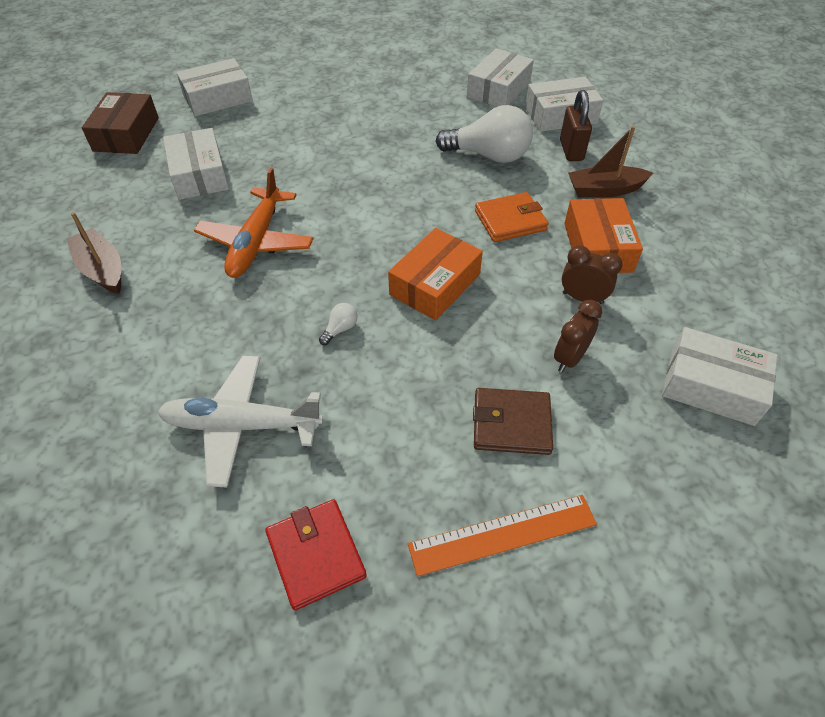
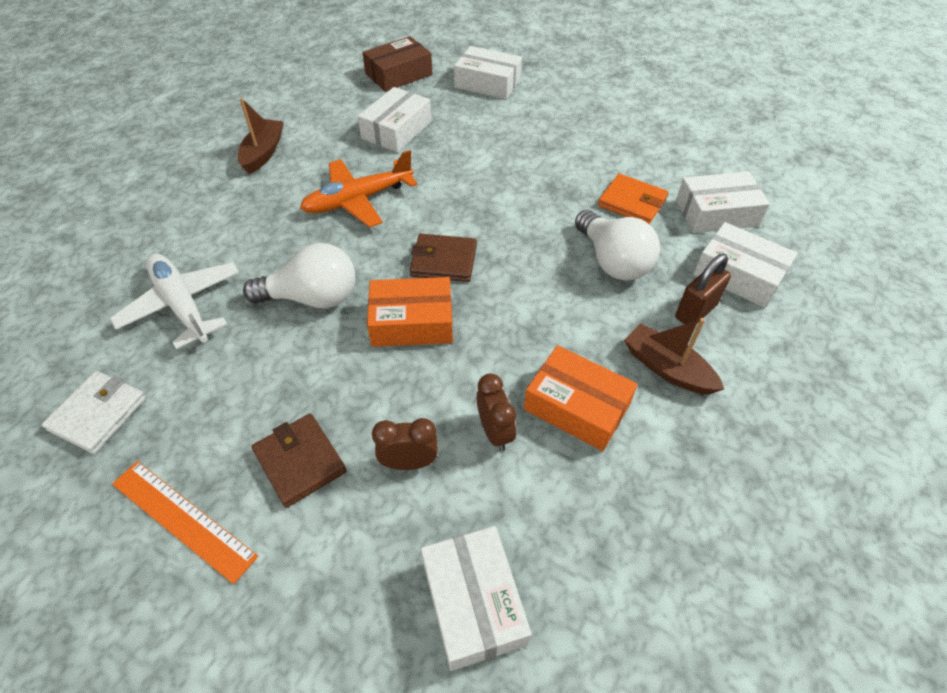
camera: 50 degrees right, 0 degrees up
(316, 555) = (98, 414): red wallet -> white wallet
(340, 329) = (312, 298): white light bulb -> white light bulb, size x2.47
(390, 233) = (443, 261): none -> brown wallet
(510, 220) = (542, 324): orange wallet -> orange wallet (632, 202)
(597, 247) = (577, 406): orange box -> orange box turned 75 degrees clockwise

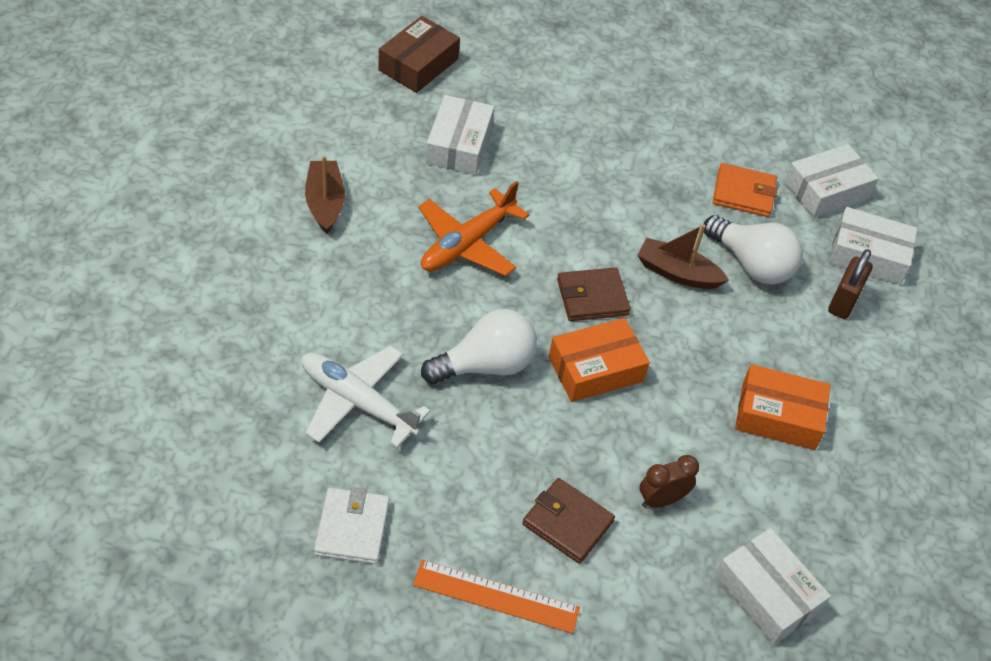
camera: 25 degrees left, 0 degrees up
(487, 83) = (527, 61): white box -> none
(495, 432) = (720, 455): brown clock -> none
(667, 368) = (839, 363): brown boat -> brown boat (677, 273)

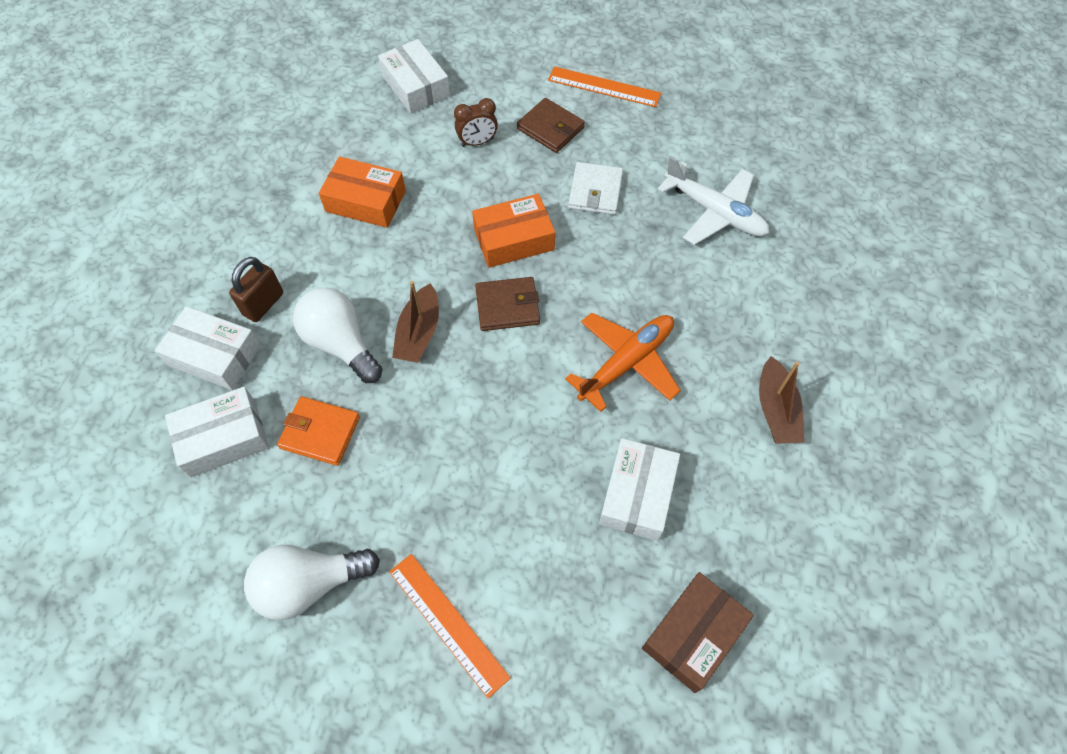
camera: 170 degrees left, 10 degrees up
(352, 528) = (706, 126): white wallet -> white wallet (595, 191)
(485, 365) = (609, 242): white light bulb -> white light bulb (309, 584)
(603, 75) = (448, 623): none -> orange ruler
(677, 273) = (419, 333): brown boat -> brown boat turned 75 degrees clockwise

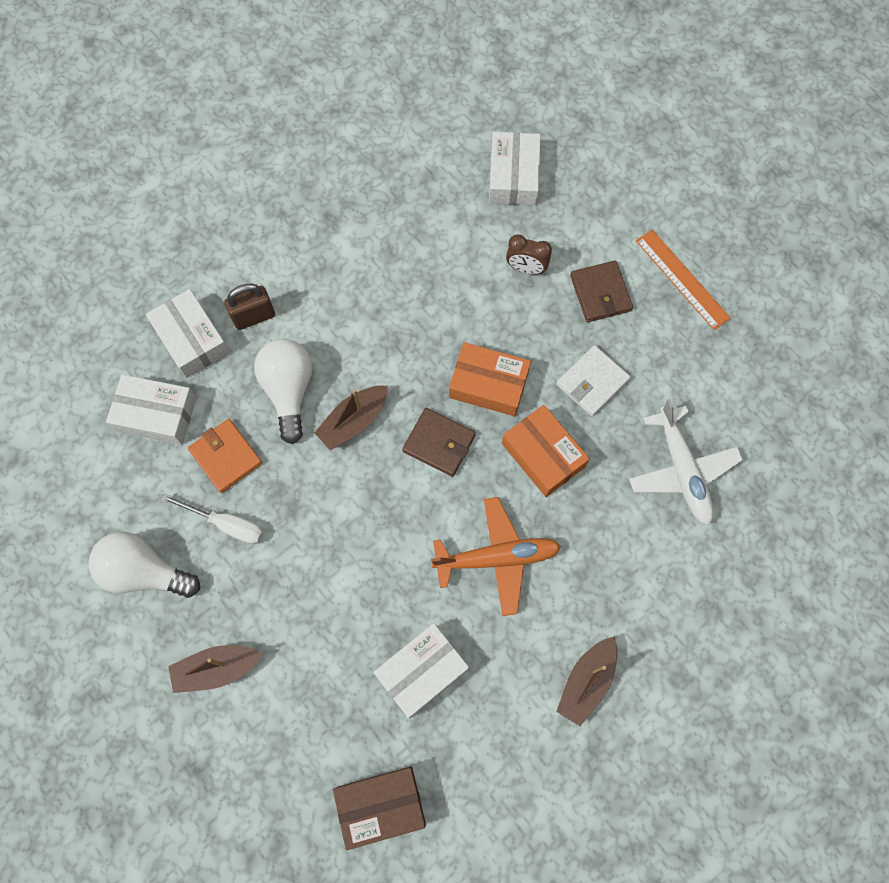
camera: 35 degrees right, 10 degrees up
(362, 489) = (226, 524): none -> white screwdriver
(365, 201) = (393, 269): orange box -> orange box (543, 455)
(448, 623) = (217, 669): orange ruler -> brown boat

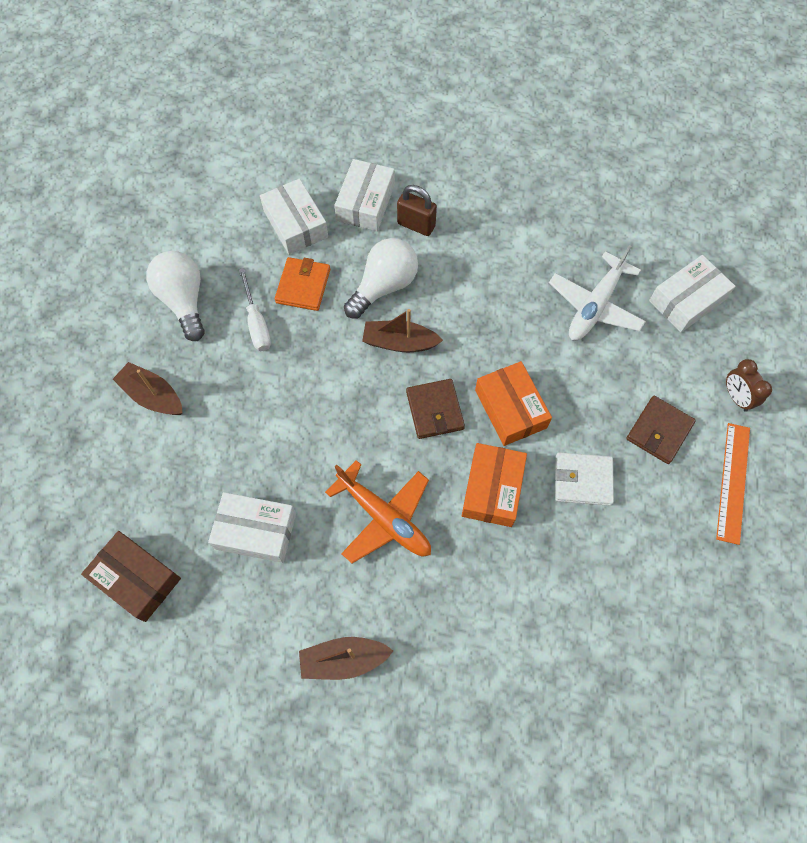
camera: 50 degrees right, 5 degrees down
(526, 268) = (625, 364): brown clock -> brown clock (736, 397)
(682, 470) = (576, 604): white plane -> white plane (595, 306)

